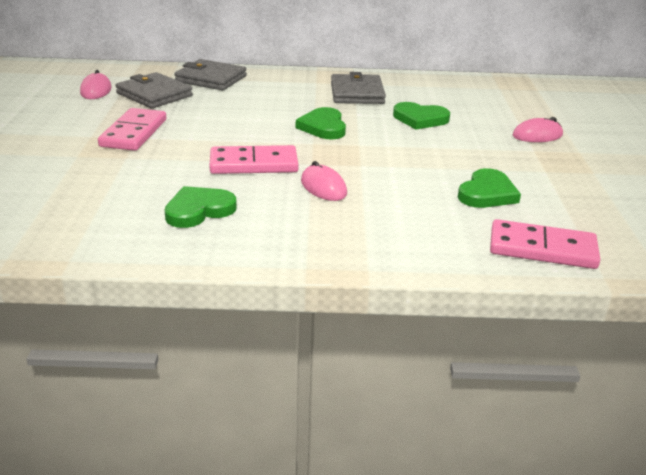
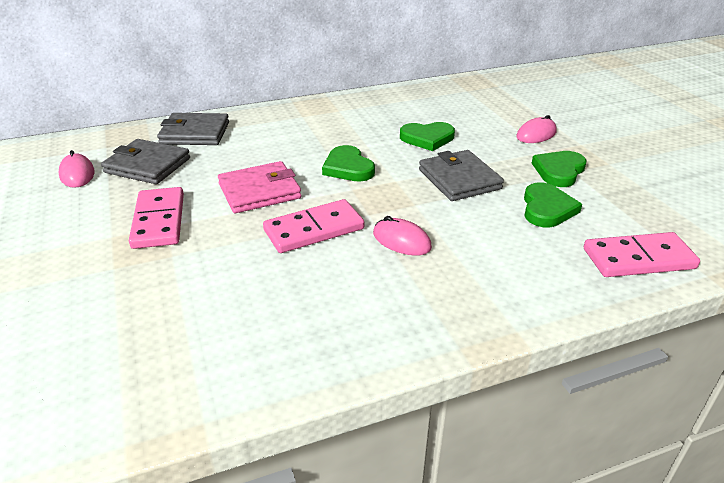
camera: 20 degrees left, 5 degrees up
(199, 210) = (300, 305): green heart -> green heart (559, 171)
(231, 129) = (259, 191): none -> pink wallet
(357, 93) = (350, 121): grey wallet -> grey wallet (459, 179)

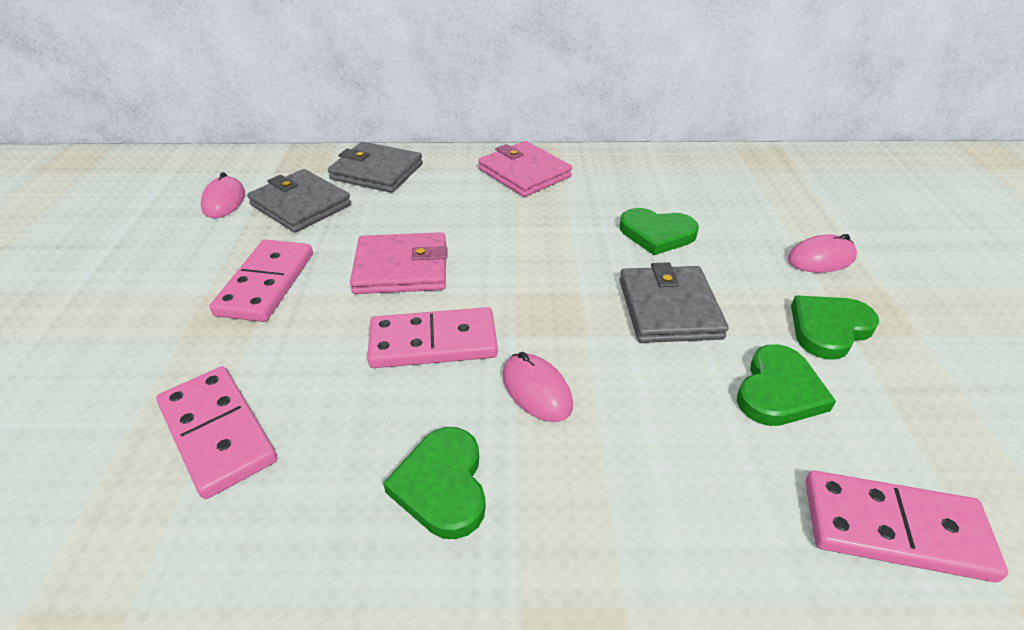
camera: 20 degrees right, 5 degrees up
(191, 315) = (217, 433): none -> pink domino
(312, 116) = (524, 173): none -> pink wallet
(348, 167) = (528, 257): green heart -> green heart (442, 485)

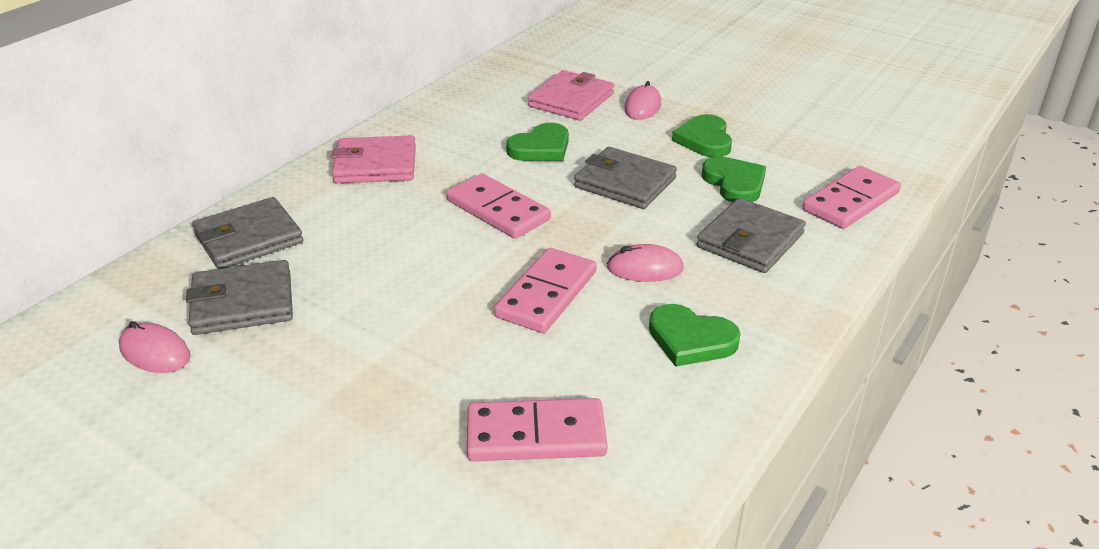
camera: 55 degrees left, 5 degrees down
(266, 284) = (357, 360): pink domino -> pink domino (498, 210)
(401, 268) = (432, 277): pink wallet -> pink wallet (571, 100)
(680, 456) = (750, 240): none -> grey wallet

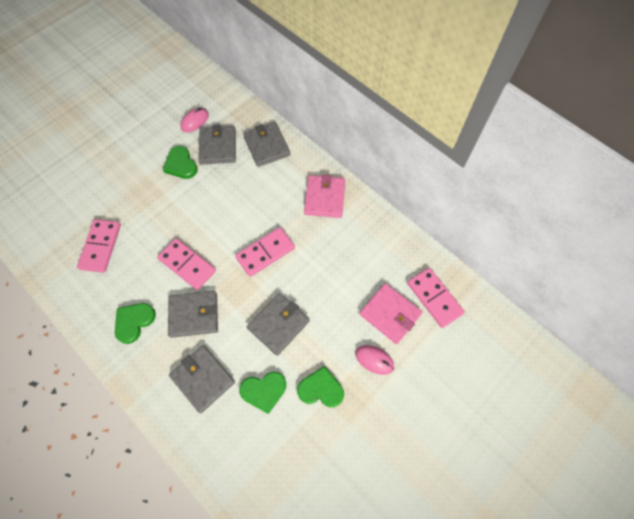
camera: 100 degrees right, 30 degrees up
(541, 148) = (328, 284): green heart -> green heart (181, 164)
(645, 268) = (194, 315): pink mouse -> grey wallet
(851, 202) = (226, 460): pink domino -> pink domino (434, 298)

